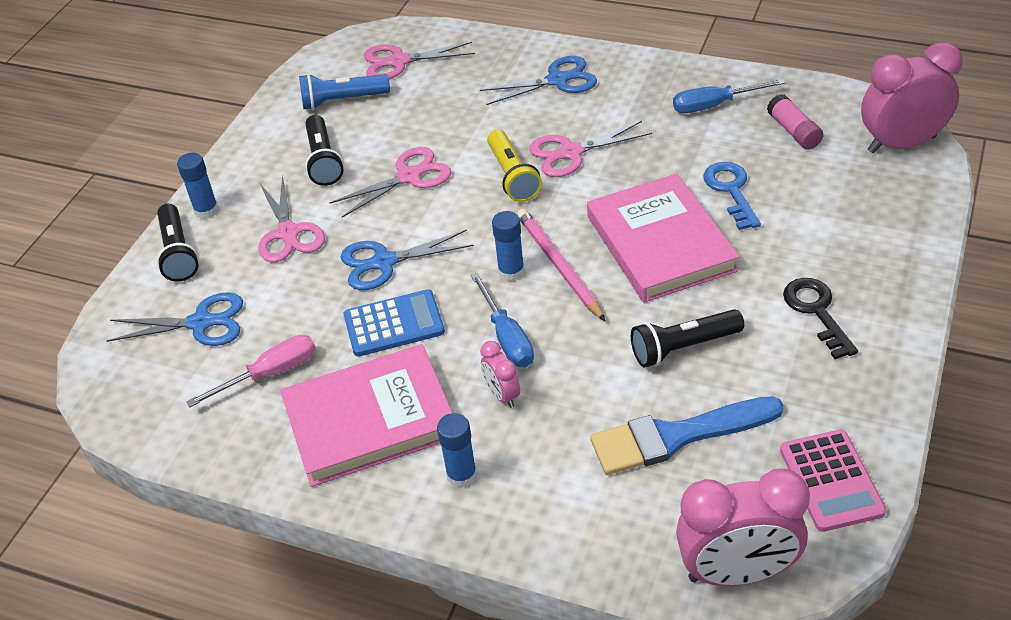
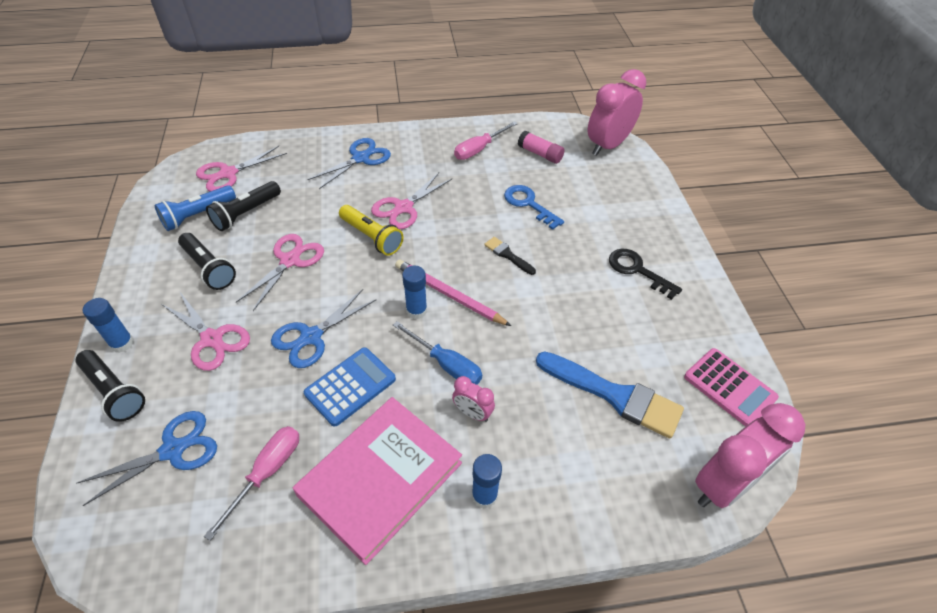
camera: 35 degrees left, 5 degrees up
(660, 243) = (508, 255): pink book -> black brush
(676, 436) = (614, 395): blue brush -> blue brush turned 105 degrees counterclockwise
(683, 347) = (573, 326): black flashlight -> black flashlight (246, 213)
(714, 105) = (479, 149): blue screwdriver -> pink screwdriver

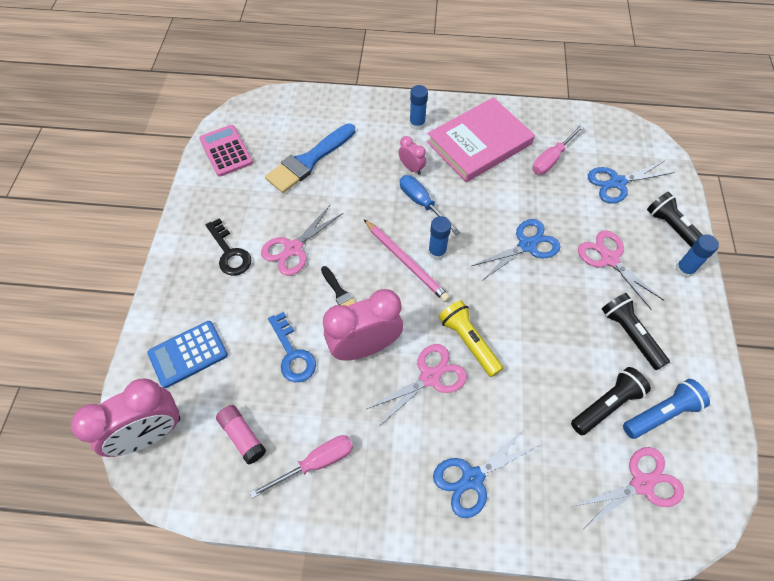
camera: 165 degrees left, 10 degrees up
(290, 260) = (551, 328): pink scissors -> pink scissors (293, 249)
(350, 386) = (496, 201): blue calculator -> blue calculator (188, 354)
(614, 395) = (309, 161): blue brush -> blue brush turned 90 degrees counterclockwise
(724, 484) = (272, 104): pink clock -> pink clock (365, 347)

